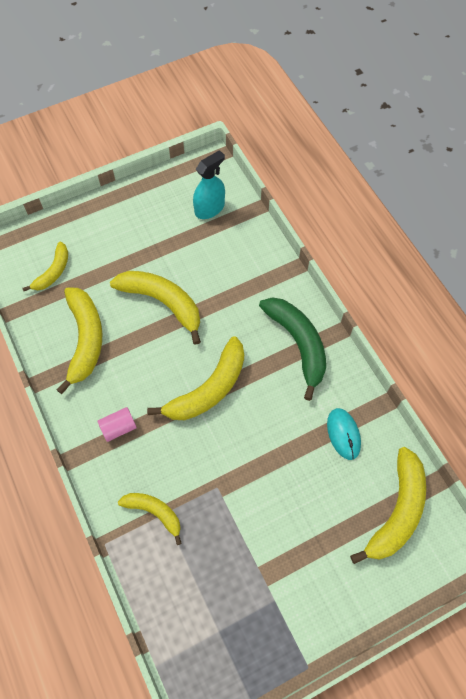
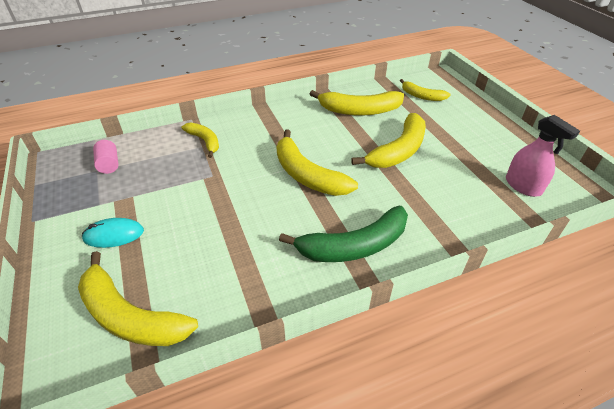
camera: 95 degrees right, 20 degrees down
(118, 428) = (280, 125): pink cylinder -> pink cylinder (109, 164)
(154, 512) = (204, 141): yellow banana -> yellow banana turned 75 degrees counterclockwise
(209, 208) = (523, 186): turquoise spray bottle -> pink spray bottle
(343, 434) = (237, 275): turquoise mouse -> turquoise mouse (114, 235)

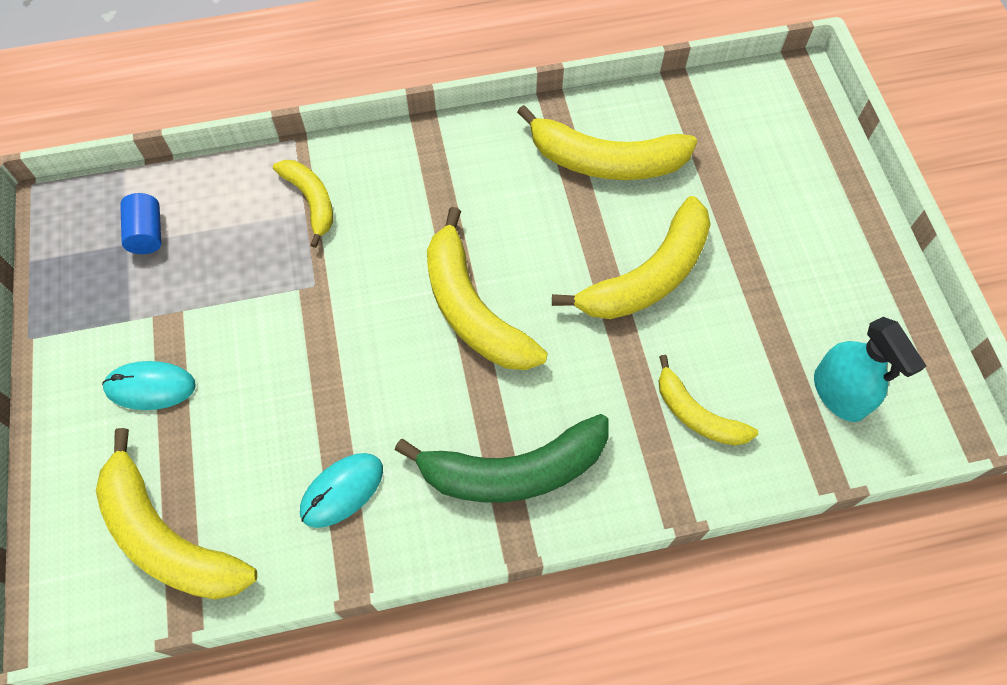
camera: 10 degrees right, 20 degrees up
(109, 164) = (147, 233): pink cylinder -> blue cylinder
(248, 272) = (342, 491): none -> turquoise mouse
(422, 96) = (738, 137): yellow banana -> yellow banana (697, 414)
(523, 186) = (839, 393): pink spray bottle -> turquoise spray bottle

